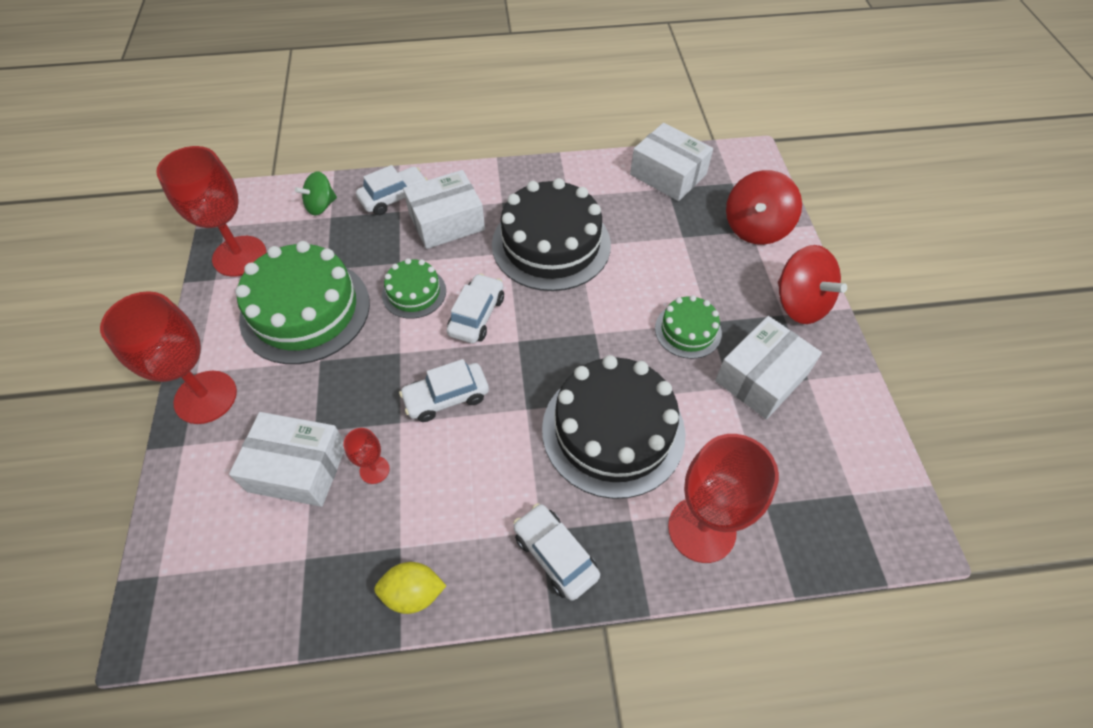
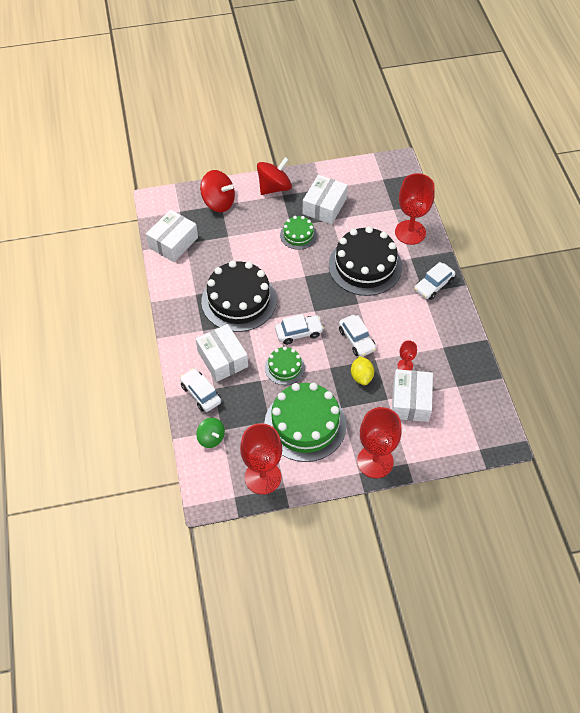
camera: 95 degrees left, 0 degrees up
(413, 593) = (463, 338): yellow lemon -> yellow lemon (361, 376)
(476, 315) = (299, 333): white car -> white car turned 150 degrees clockwise
(761, 377) = (324, 206): white box -> white box turned 75 degrees clockwise

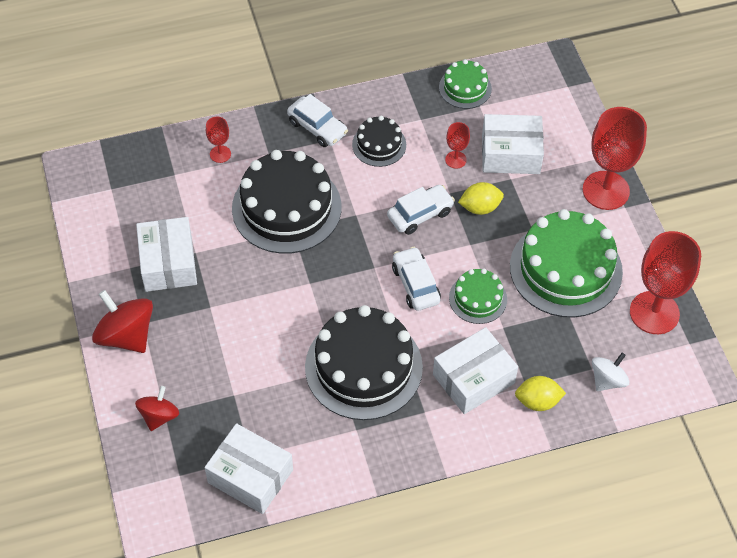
camera: 95 degrees left, 0 degrees up
(201, 394) = (537, 401): white car -> yellow lemon
(211, 438) = (607, 380): green spinning top -> white spinning top
(218, 202) = (159, 416): red spinning top -> red spinning top, size x0.62
(298, 235) = (229, 296): green cake -> green cake (465, 88)
(324, 206) = (168, 263): white box -> white box turned 60 degrees clockwise
(410, 232) = (220, 154): red goblet -> red goblet, size x0.46
(419, 320) = (379, 144): none -> black cake

